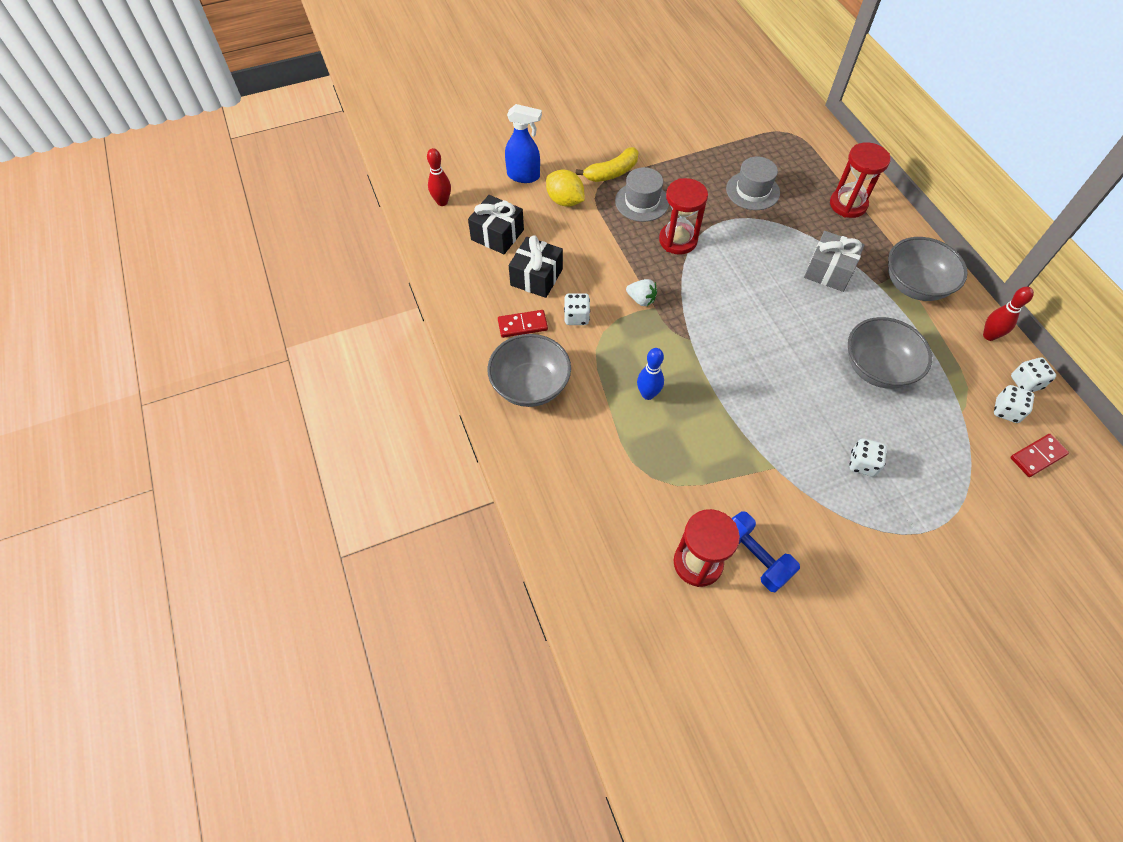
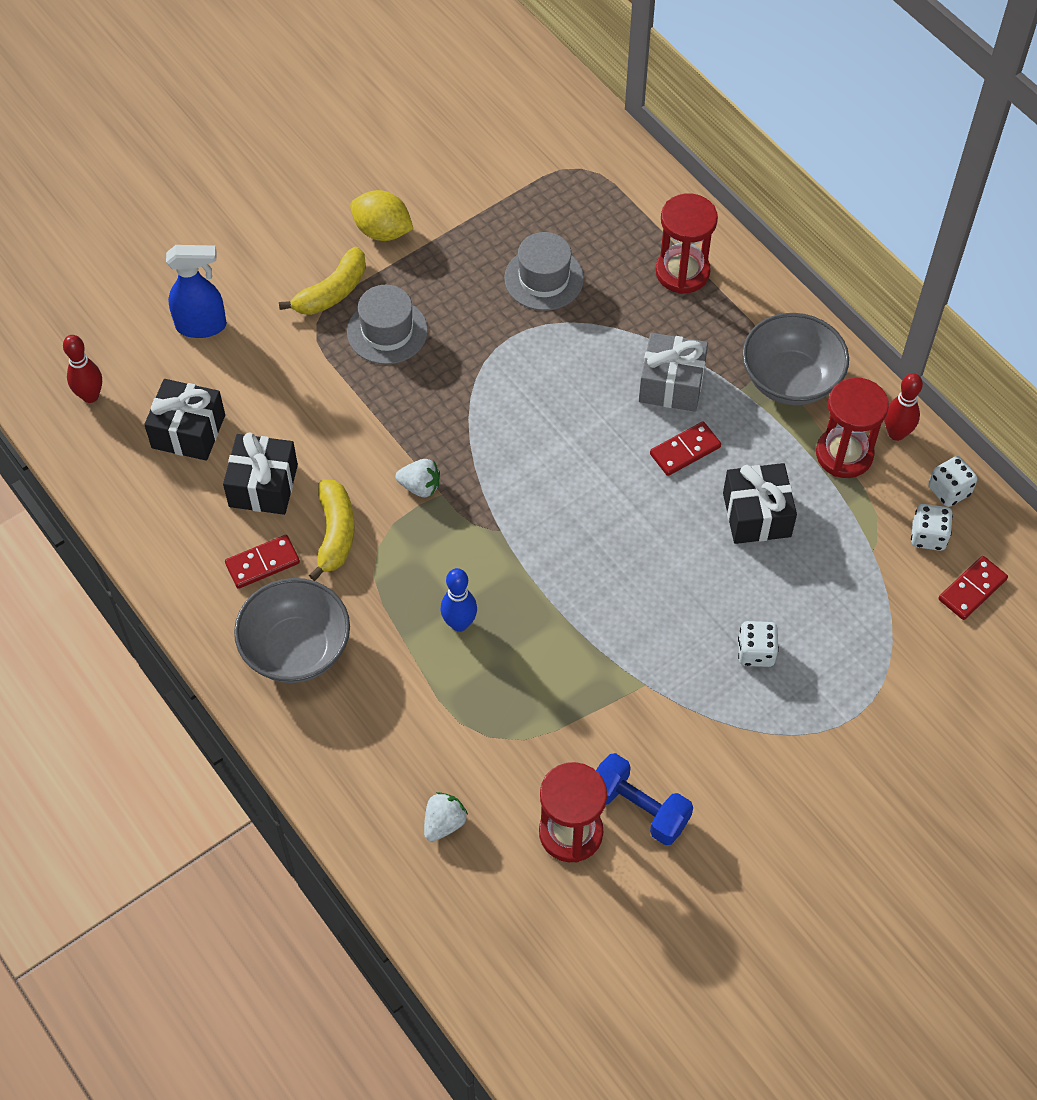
camera: 15 degrees left, 0 degrees up
(565, 201) = (274, 354): yellow lemon -> yellow lemon (382, 231)
(576, 317) = (335, 533): white dice -> yellow banana
(604, 532) = (444, 823): none -> white strawberry
(678, 240) = (452, 382): red hourglass -> red hourglass (844, 454)
(831, 315) = (685, 450): none -> red domino
(877, 368) = (756, 515): grey bowl -> black gift

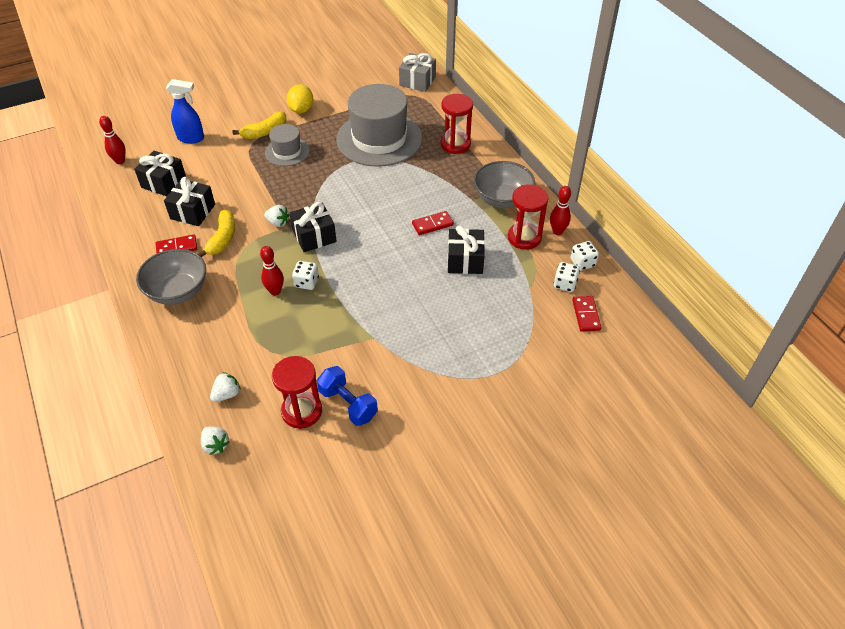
camera: 10 degrees right, 10 degrees down
(382, 231) = (301, 110): yellow lemon -> yellow lemon turned 60 degrees clockwise
(456, 911) = (215, 445): none -> white strawberry
(459, 623) = (275, 291): blue bowling pin -> red bowling pin
(491, 505) = (314, 236): none -> black gift
(544, 278) = (379, 139): grey hat -> grey hat, size x1.97
(671, 384) = (434, 193): grey gift -> grey gift (417, 81)
(756, 652) = (445, 330): white dice -> white dice (306, 282)
(972, 589) = (586, 315): red domino -> red domino turned 60 degrees counterclockwise

